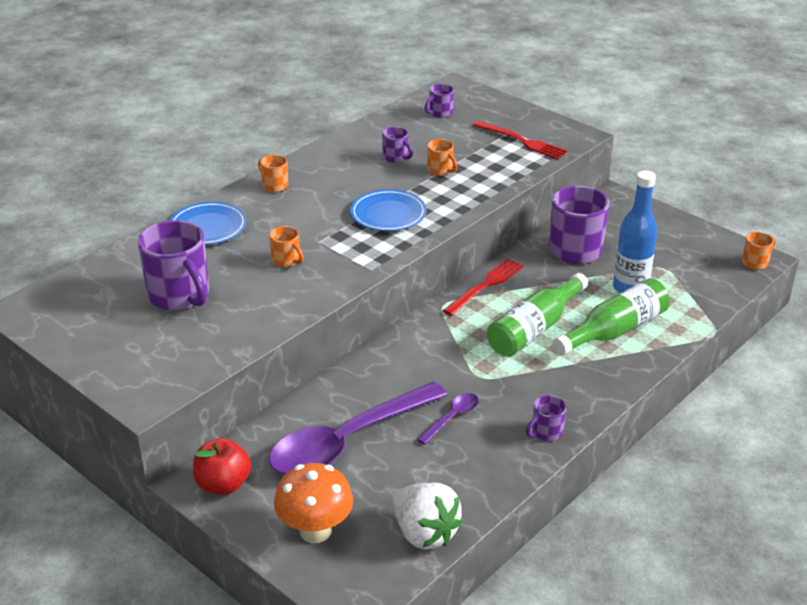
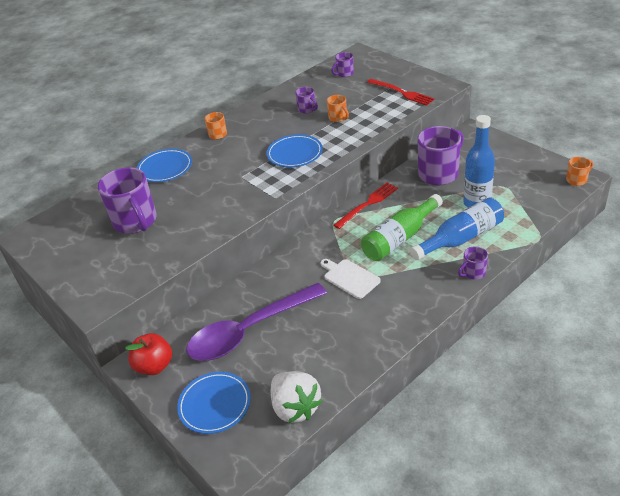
camera: 10 degrees right, 5 degrees up
(286, 260) = (216, 192): orange mug -> none
(315, 531) = (215, 404): orange mushroom -> blue plate
(452, 418) = (329, 311): purple spoon -> none
(474, 377) = (350, 278): none -> white cutting board
(546, 432) = (398, 323): purple mug -> purple mug (473, 273)
(615, 330) = (461, 238): green bottle -> blue bottle

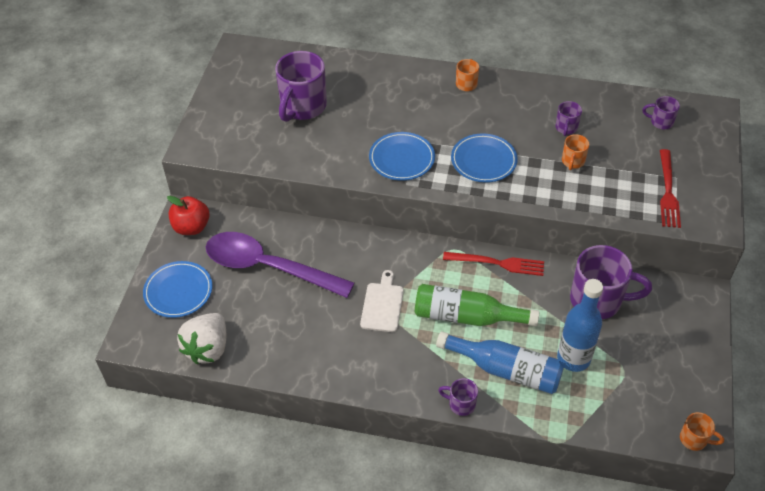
camera: 50 degrees right, 10 degrees up
(165, 168) = (387, 79): blue plate -> blue plate (402, 159)

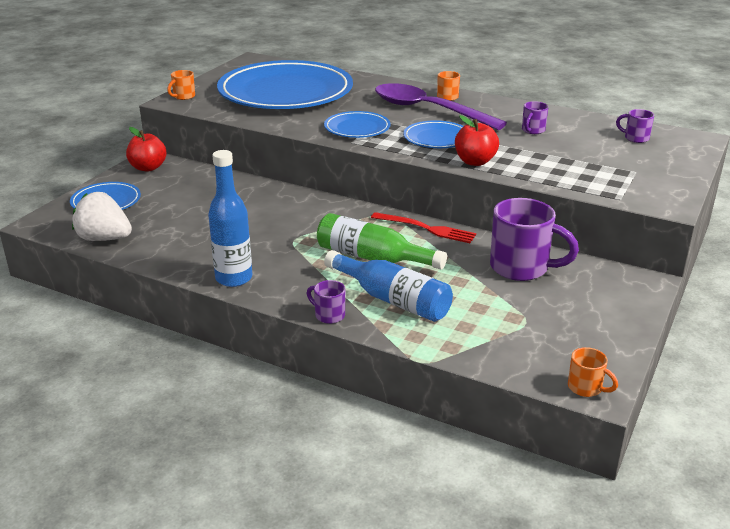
camera: 15 degrees right, 20 degrees down
(208, 348) = (104, 239): white strawberry -> white strawberry turned 75 degrees clockwise
(269, 267) = (199, 199): purple spoon -> purple spoon (428, 110)
(302, 107) = (285, 92): purple mug -> blue plate
(382, 305) = (292, 237): white cutting board -> none
(532, 192) = (475, 162): none -> red apple
(572, 162) = (528, 149): orange mug -> orange mug (183, 96)
(573, 358) = (472, 303): blue bottle -> blue bottle (234, 278)
(668, 191) = (622, 178): red fork -> none

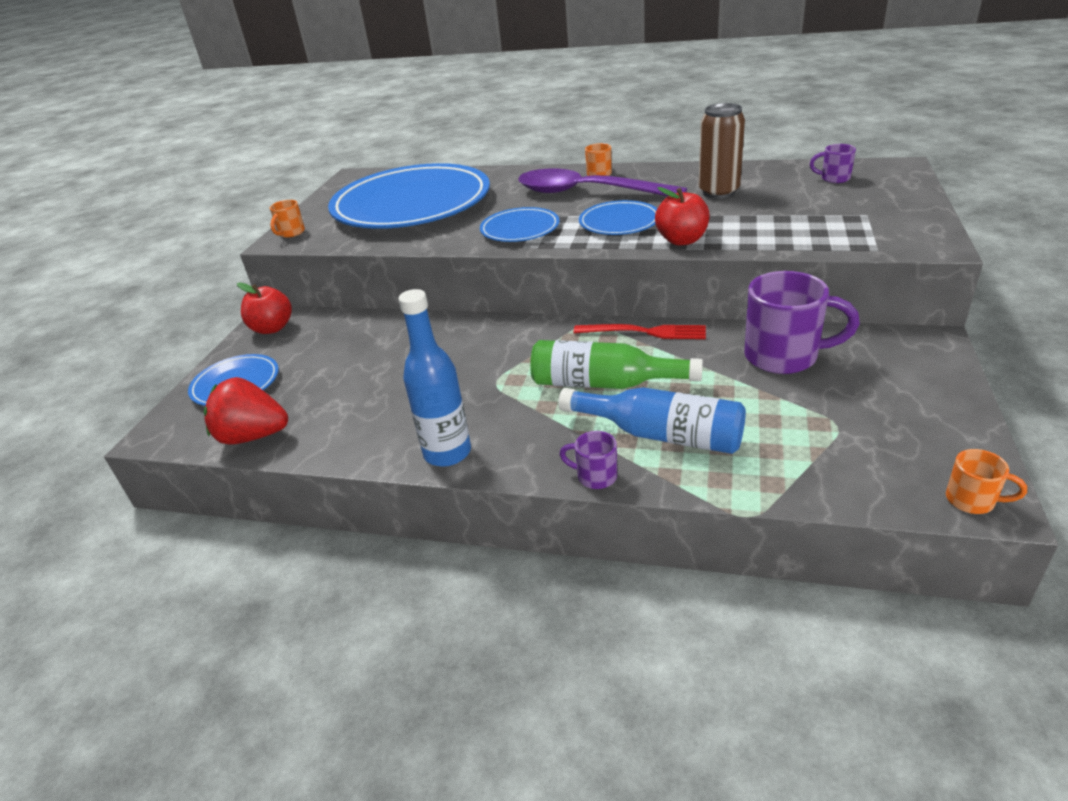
camera: 10 degrees left, 5 degrees up
(104, 239) = (253, 436): white strawberry -> red strawberry
(532, 130) = (718, 192): purple mug -> brown can

